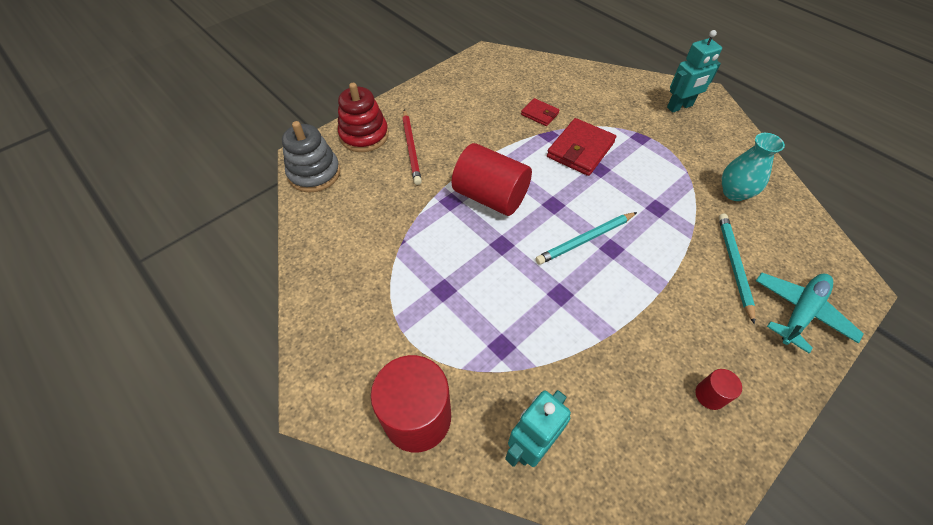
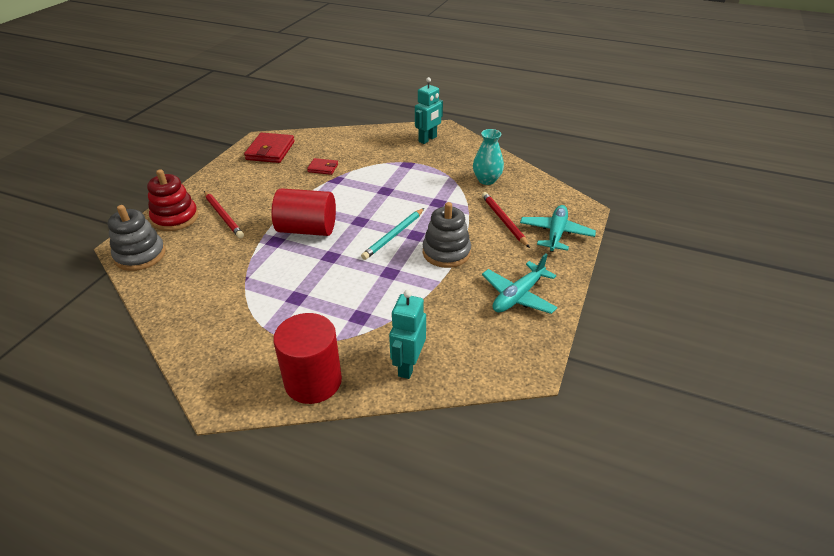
camera: 25 degrees left, 15 degrees down
(580, 150) = (365, 183): red wallet -> red wallet (270, 151)
(640, 289) = (446, 252): none -> grey stacking toy
(710, 395) = (518, 296): red cylinder -> turquoise plane
(734, 265) = (504, 221): turquoise pencil -> red pencil

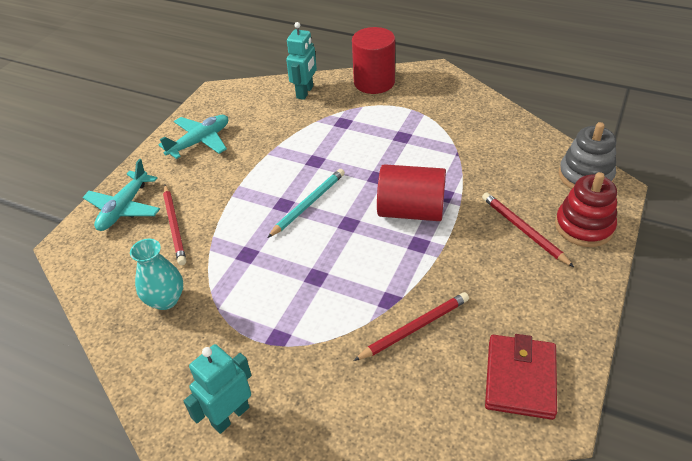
camera: 175 degrees left, 5 degrees up
(323, 168) = (414, 328): red wallet -> red pencil
(446, 252) = (254, 183): grey stacking toy -> none

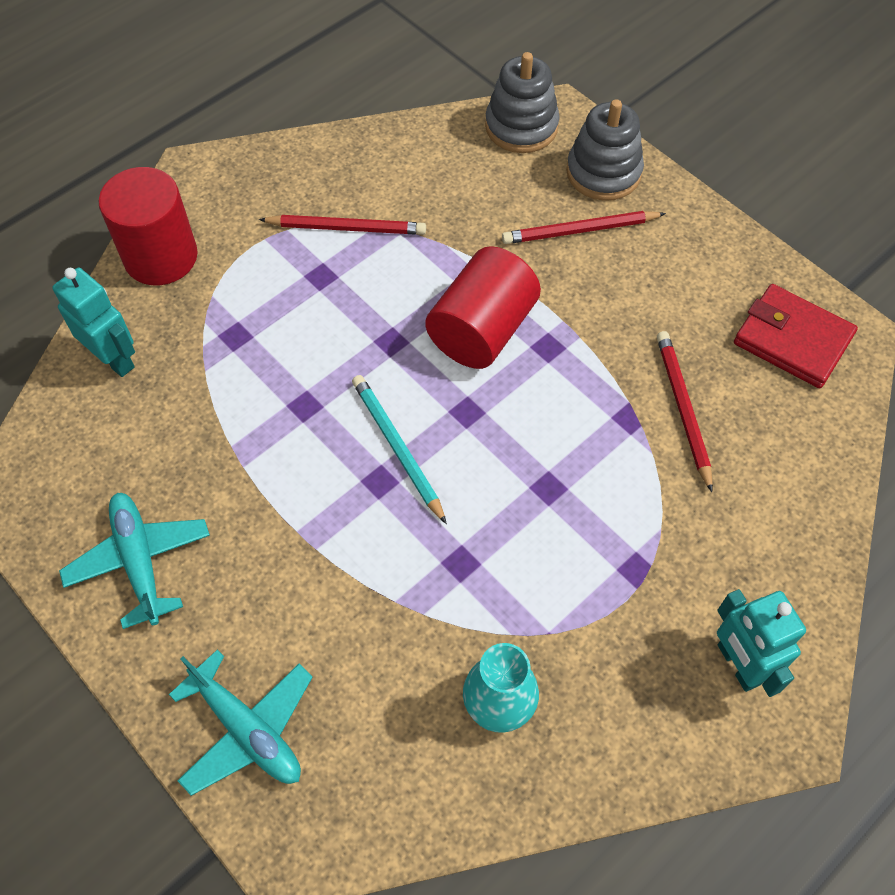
camera: 70 degrees left, 15 degrees up
(174, 226) = (339, 654): red pencil -> red pencil (346, 228)
(584, 226) = (603, 172): red stacking toy -> grey stacking toy

